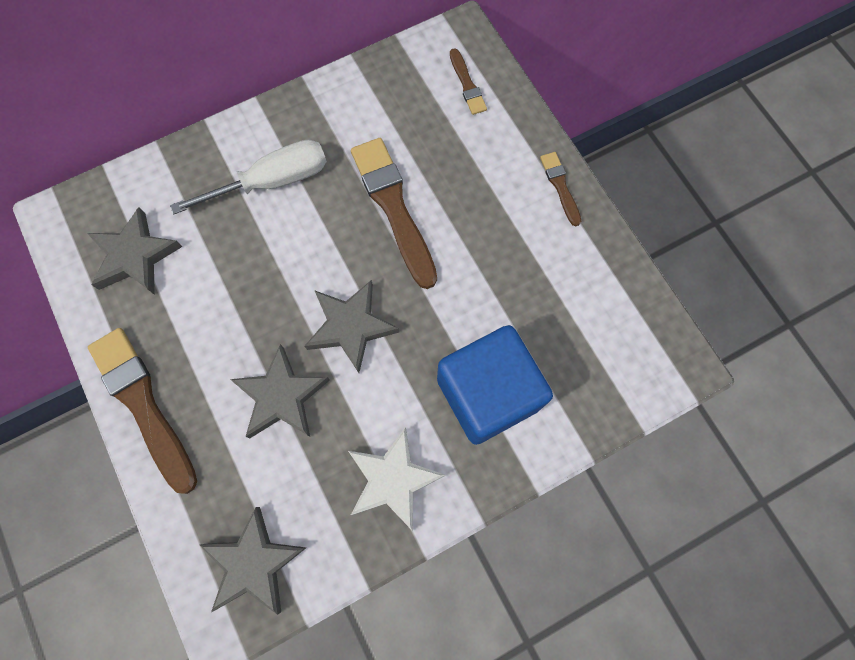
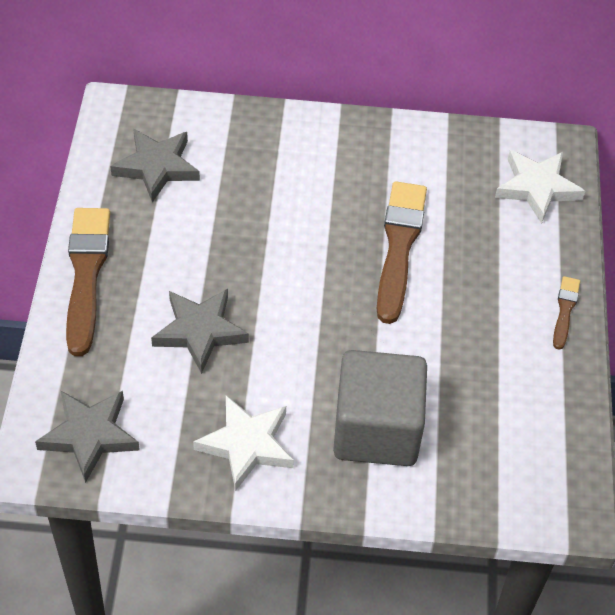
camera: 30 degrees right, 20 degrees down
(271, 182) = (308, 172): white screwdriver -> none
(350, 326) = (295, 314): grey star -> none
(467, 84) = (537, 188): brown brush -> white star
(487, 394) = (376, 430): blue cube -> grey cube

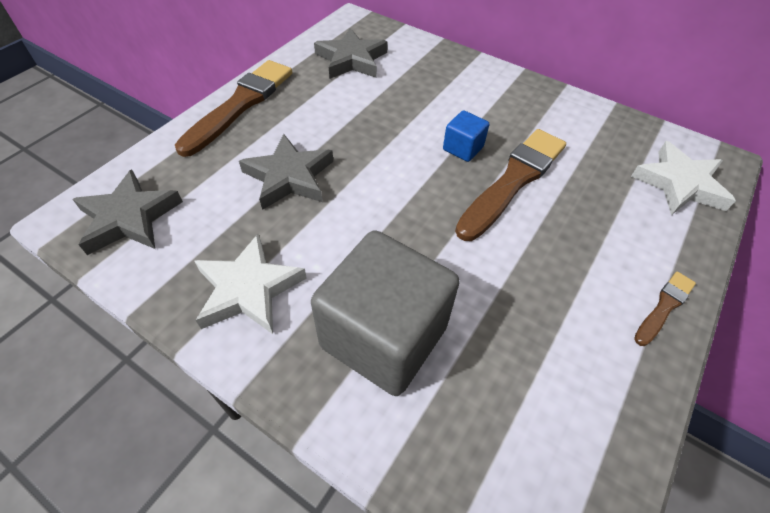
camera: 30 degrees right, 0 degrees up
(336, 231) = (463, 148): none -> blue cube

